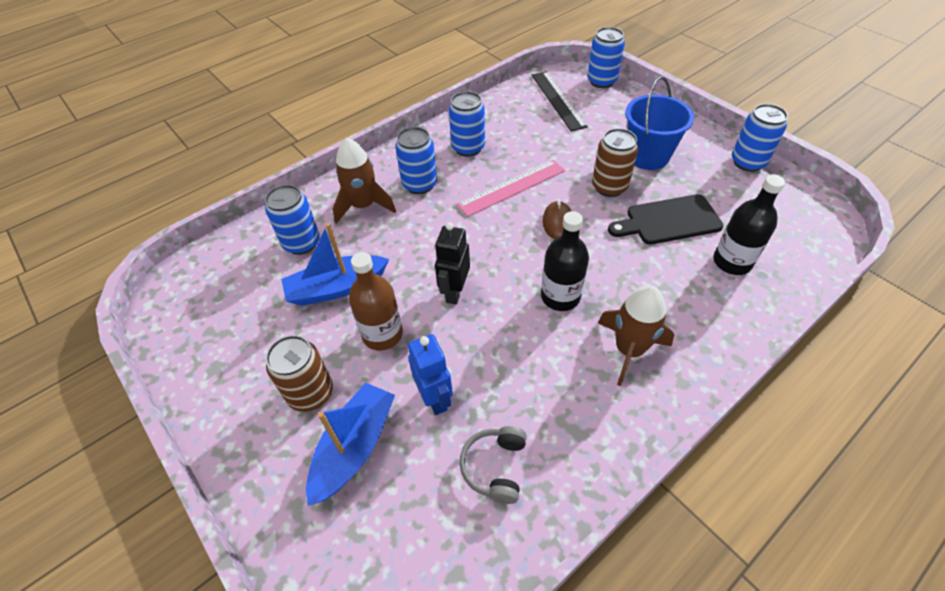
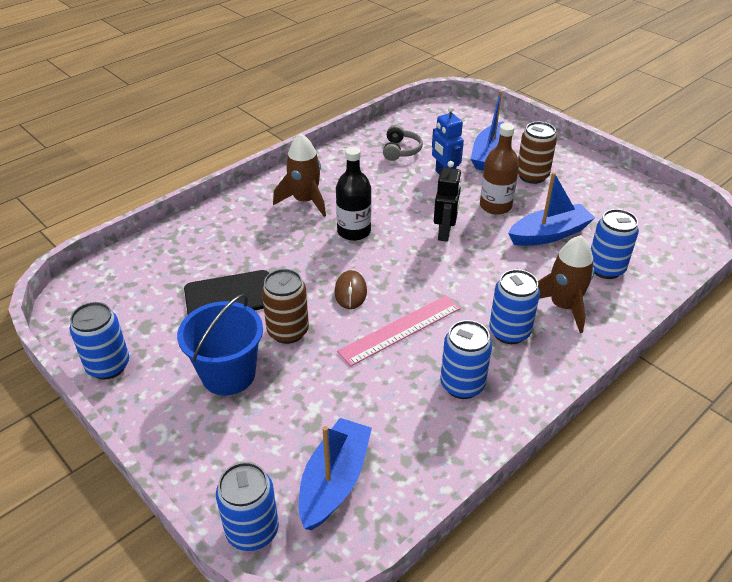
camera: 175 degrees right, 10 degrees down
(557, 100) = (334, 481): black ruler -> blue boat
(732, 262) = (193, 259): black bottle -> none

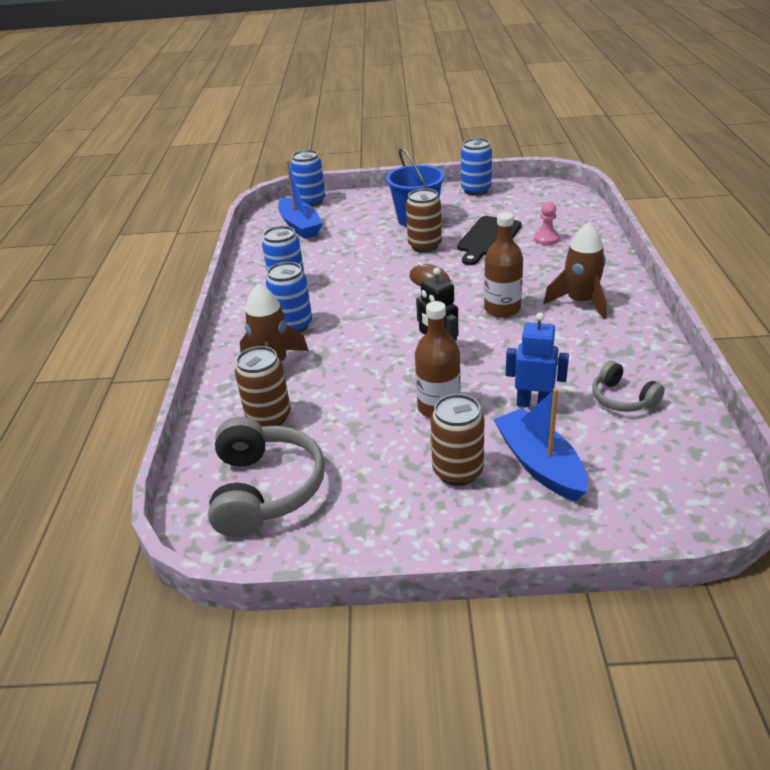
camera: 135 degrees right, 5 degrees down
(206, 259) = (546, 239): none -> pink pawn
(354, 231) = (502, 309): black bottle -> brown bottle
(400, 329) = (365, 284): pink ruler -> none
(549, 234) = (354, 415): blue boat -> none
(605, 269) = (269, 417): blue can -> brown can
(646, 230) = (265, 489): none -> grey headphones

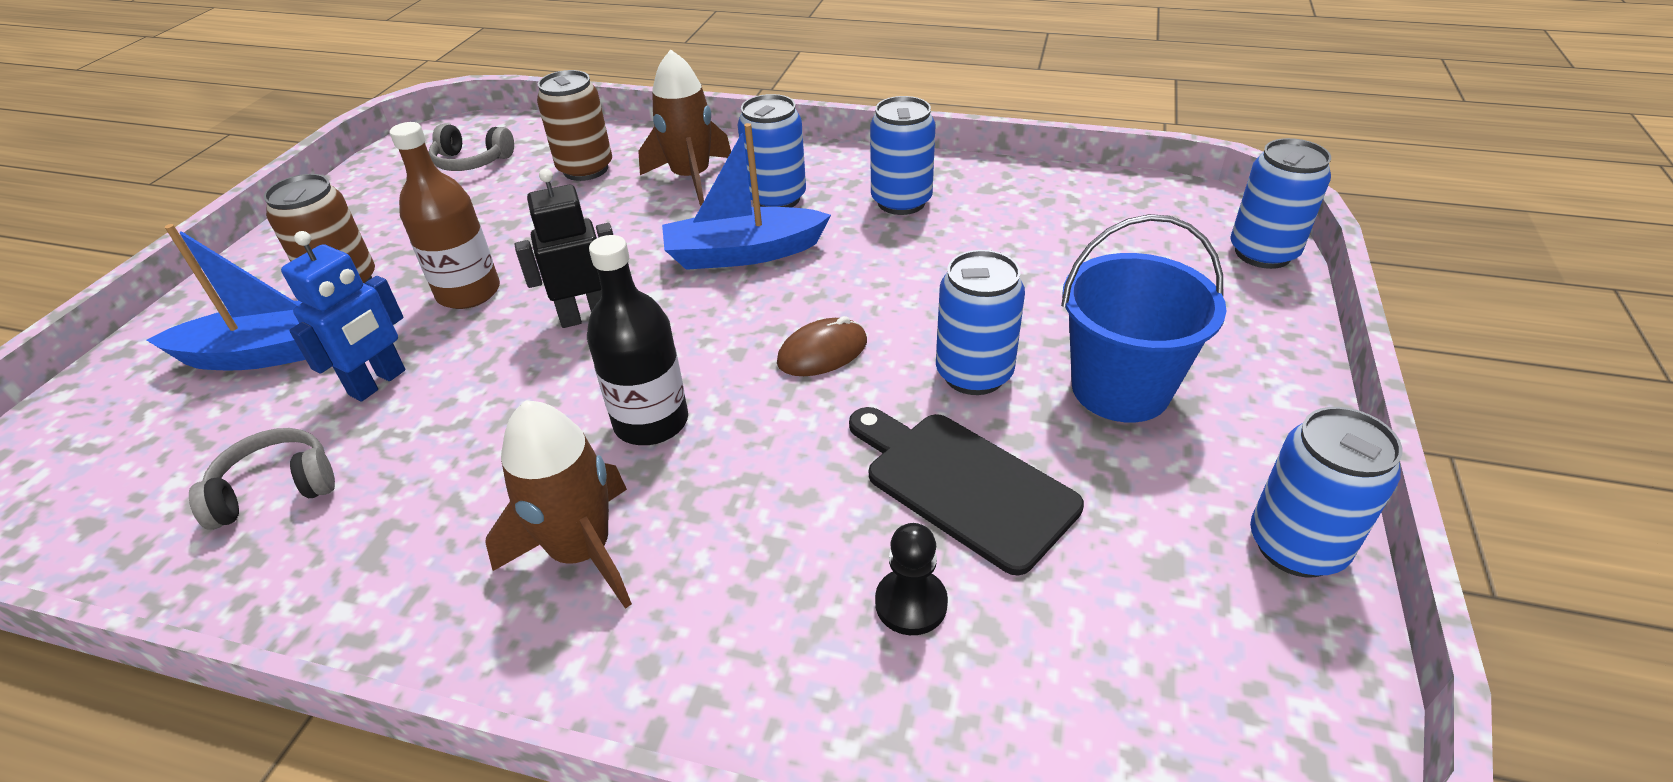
camera: 105 degrees right, 5 degrees up
(265, 489) = (472, 161): grey headphones -> grey headphones, size x0.55
(300, 226) = (1135, 230): blue boat -> blue boat (743, 253)
(425, 246) = (974, 374): brown can -> blue can
(502, 309) = (651, 422): brown bottle -> black bottle
(546, 239) = (911, 603): pink pawn -> black pawn

